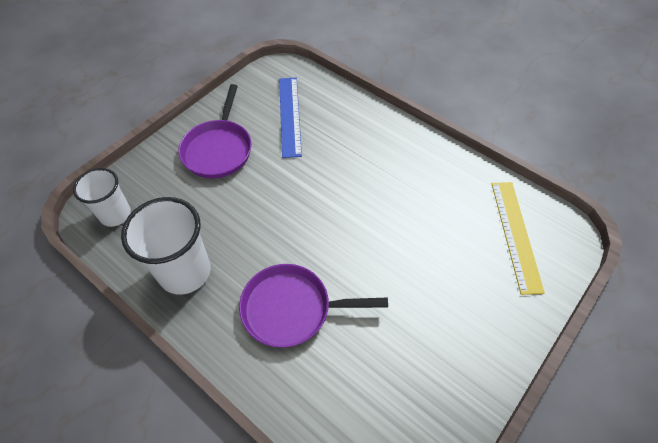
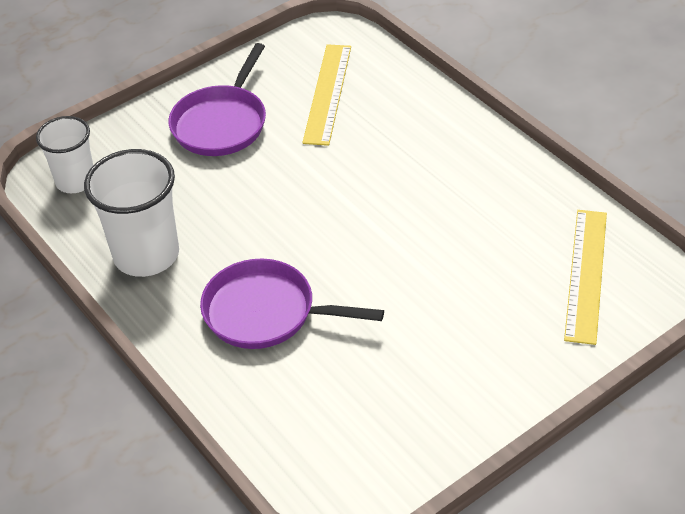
camera: 15 degrees right, 10 degrees down
(289, 115) = (327, 93): blue ruler -> yellow ruler

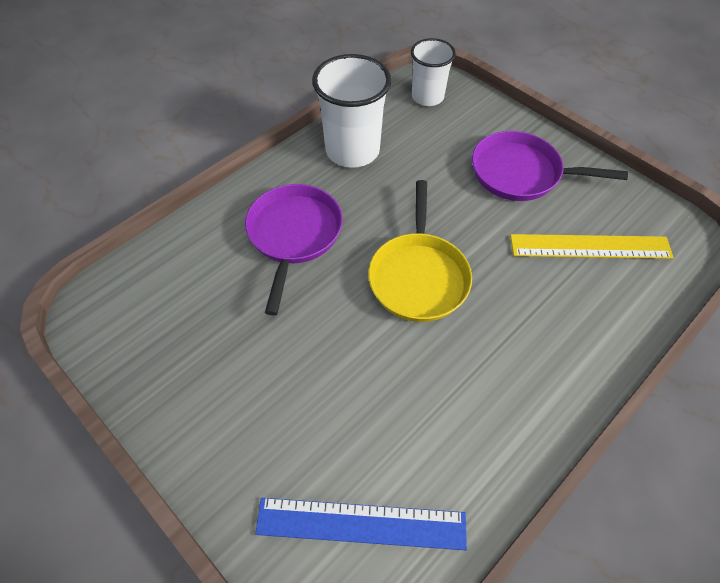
camera: 80 degrees right, 10 degrees up
(341, 215) = (418, 276): none -> yellow pan
(586, 274) = (361, 524): yellow ruler -> blue ruler

